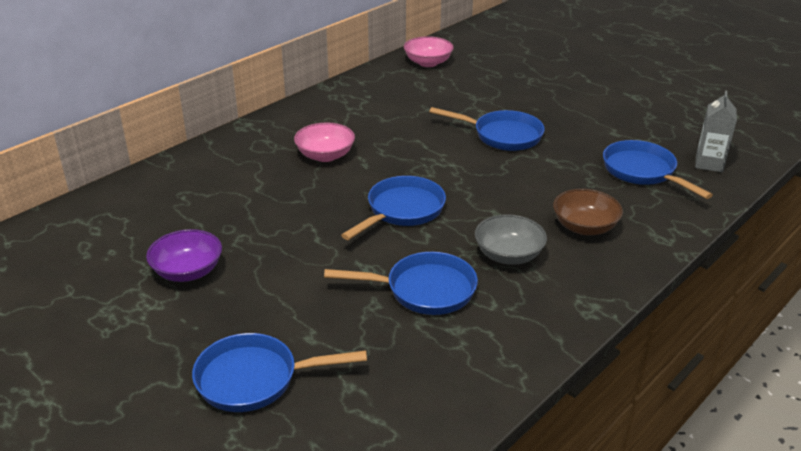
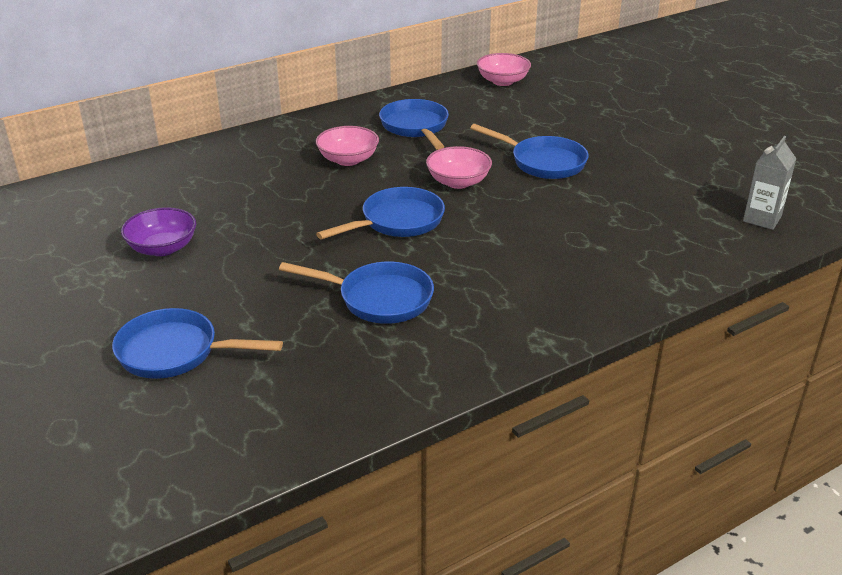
camera: 15 degrees right, 0 degrees up
(437, 164) = (458, 182): none -> pink bowl
(508, 255) = (484, 279): grey bowl -> none
(584, 227) = (581, 263): brown bowl -> none
(642, 172) = (679, 217): blue pan -> blue pan (415, 127)

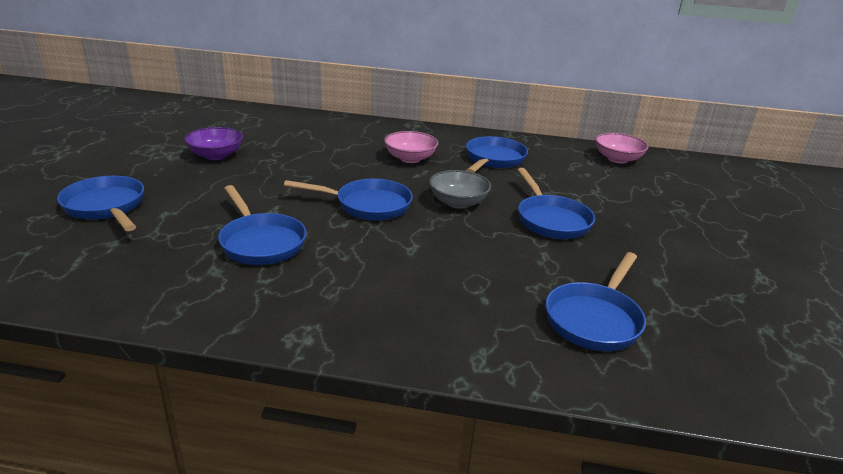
camera: 40 degrees right, 5 degrees down
(458, 182) = (458, 202): pink bowl -> grey bowl
(676, 222) = (594, 319): none -> blue pan
(762, 219) = (699, 366): grey carton -> none

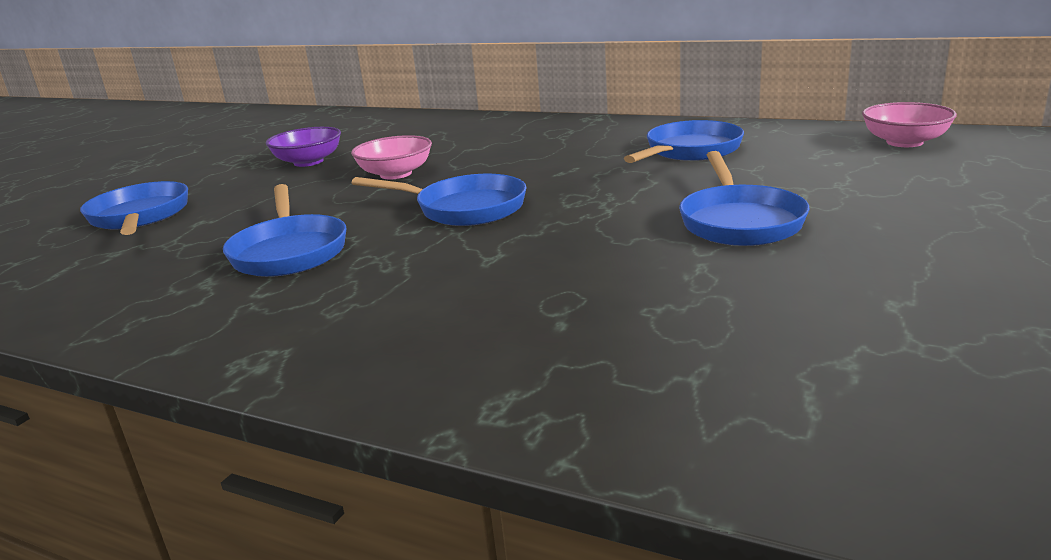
camera: 20 degrees right, 5 degrees down
(410, 158) = (563, 155): pink bowl -> pink bowl (396, 174)
(458, 202) = (600, 203): grey bowl -> none
(594, 319) = (738, 357): blue pan -> none

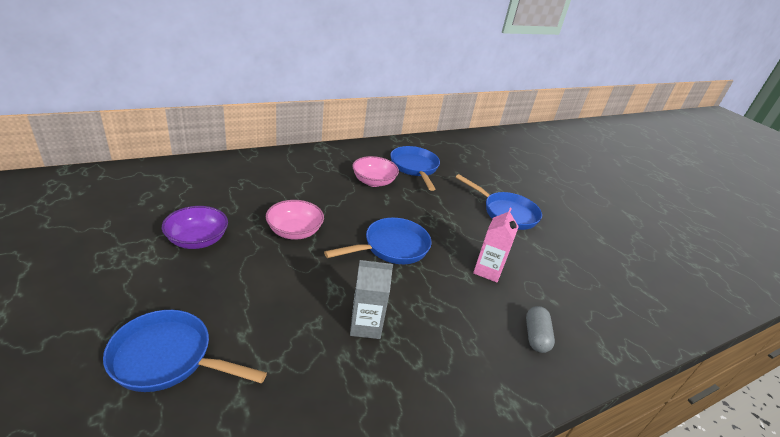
camera: 60 degrees left, 10 degrees up
(289, 251) = (366, 325): blue pan -> grey carton
(436, 338) = (536, 336): none -> grey capsule
(536, 262) = (487, 270): none -> pink carton
(904, 142) = (477, 144): pink bowl -> pink bowl (373, 182)

